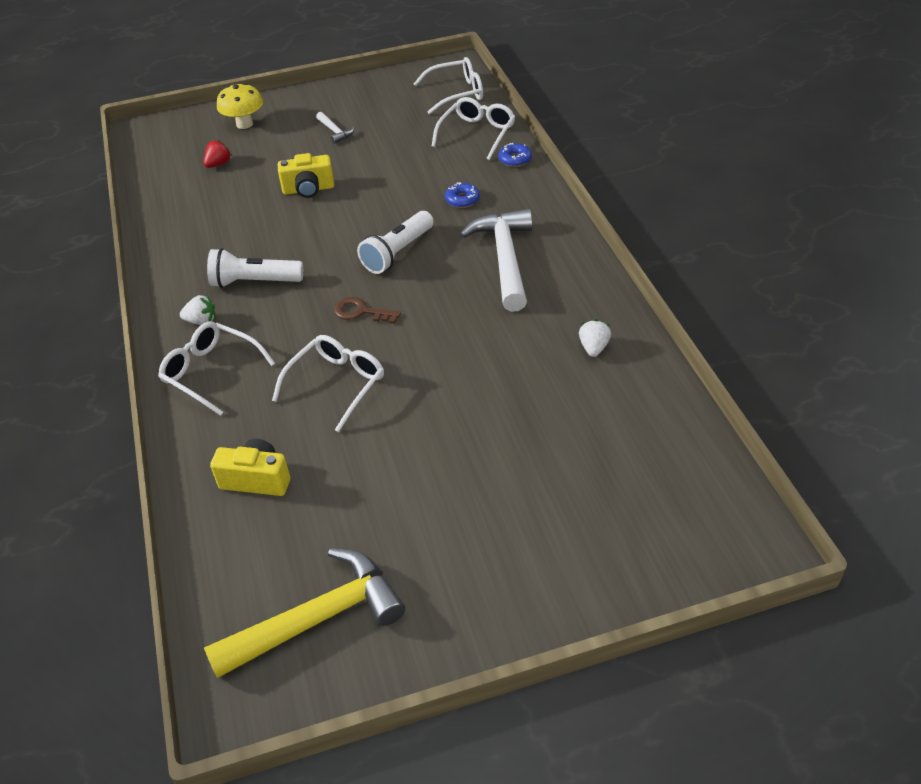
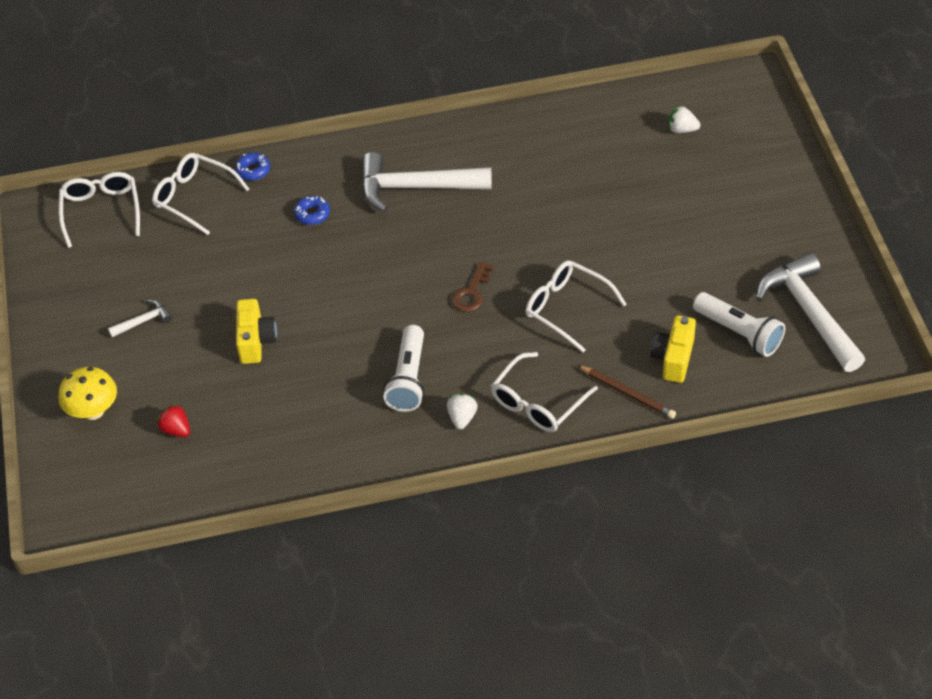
camera: 85 degrees left, 5 degrees up
(212, 442) = (627, 393): none -> brown pencil
(318, 618) = (808, 313): yellow hammer -> white hammer
(397, 253) = (388, 265): white flashlight -> white flashlight (739, 333)
(594, 348) = (546, 140): white strawberry -> white strawberry (682, 129)

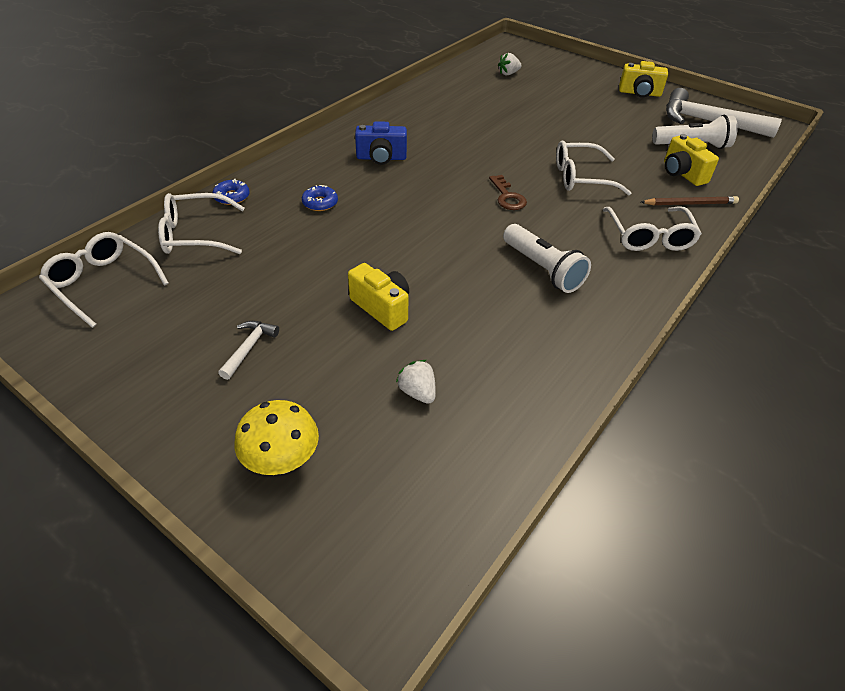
camera: 45 degrees left, 5 degrees down
(176, 430) = (396, 423): red strawberry -> none
(415, 188) = (381, 158): white hammer -> blue camera
(462, 418) = (617, 273): white strawberry -> white strawberry (417, 392)
(794, 233) = (639, 93): none -> yellow camera

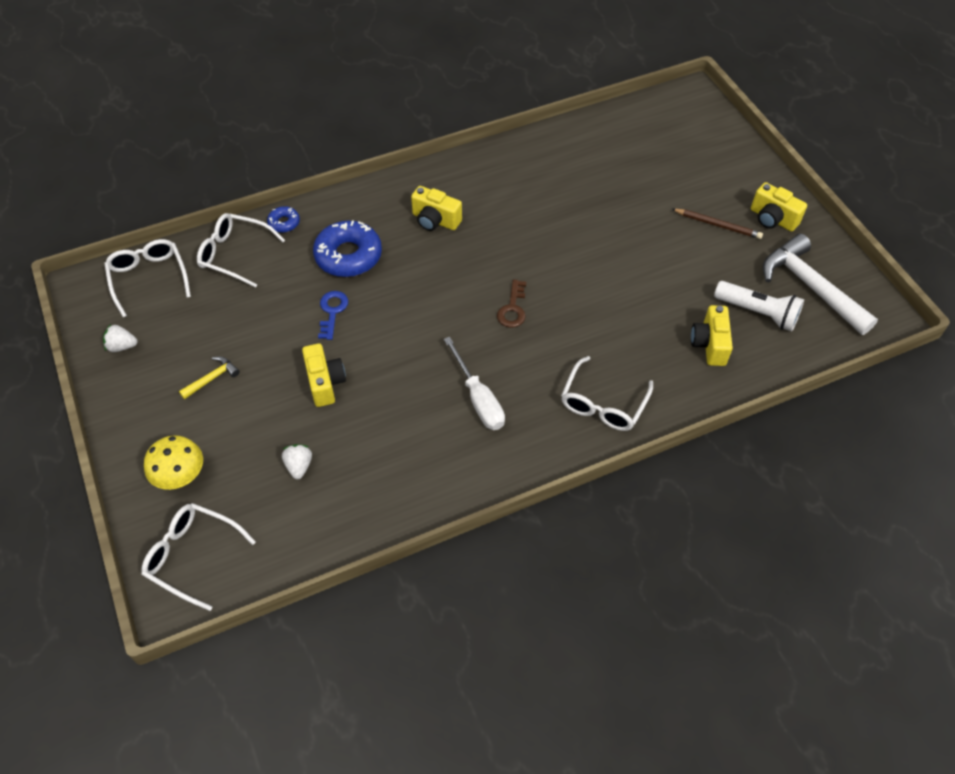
camera: 30 degrees right, 10 degrees up
(249, 348) = (212, 378): white hammer -> yellow hammer
(320, 203) = (348, 256): blue donut -> blue donut, size x2.06
(340, 249) = (332, 312): none -> blue key
(381, 158) = (435, 220): blue camera -> yellow camera
(508, 73) = (649, 143): white strawberry -> white strawberry (122, 346)
(543, 269) = (478, 398): white flashlight -> white screwdriver
(581, 177) = (601, 311): white glasses -> white glasses (192, 556)
(690, 204) = (680, 383): brown pencil -> brown pencil (717, 225)

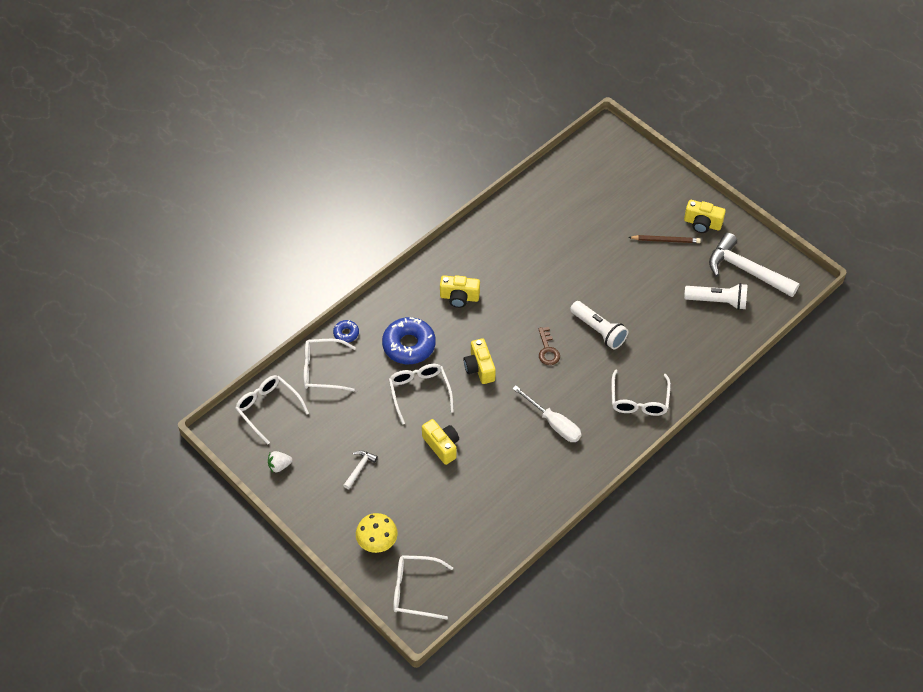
camera: 20 degrees left, 0 degrees up
(212, 378) = (359, 468): yellow hammer -> white hammer
(299, 466) = (454, 509): white strawberry -> none
(332, 312) = (419, 392): blue key -> white glasses
(588, 304) = (599, 330): none -> white flashlight
(709, 344) = (693, 335): yellow camera -> yellow camera (479, 368)

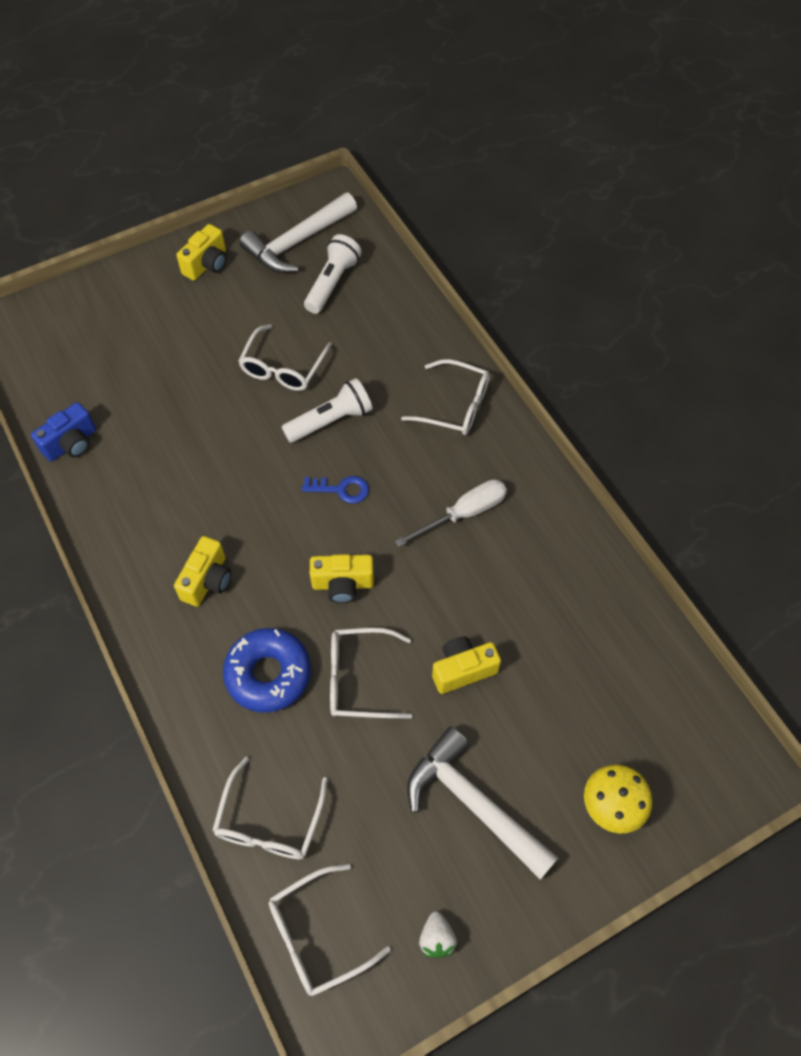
camera: 75 degrees left, 5 degrees up
(346, 333) = (211, 766): blue donut -> none
(359, 468) = (472, 803): white hammer -> white hammer, size x2.24
(415, 590) = (701, 768): white glasses -> white glasses (283, 368)
(529, 199) = (71, 443): none -> blue camera
(547, 350) = (341, 489): brown key -> blue key
(665, 240) = (216, 309): brown pencil -> none

